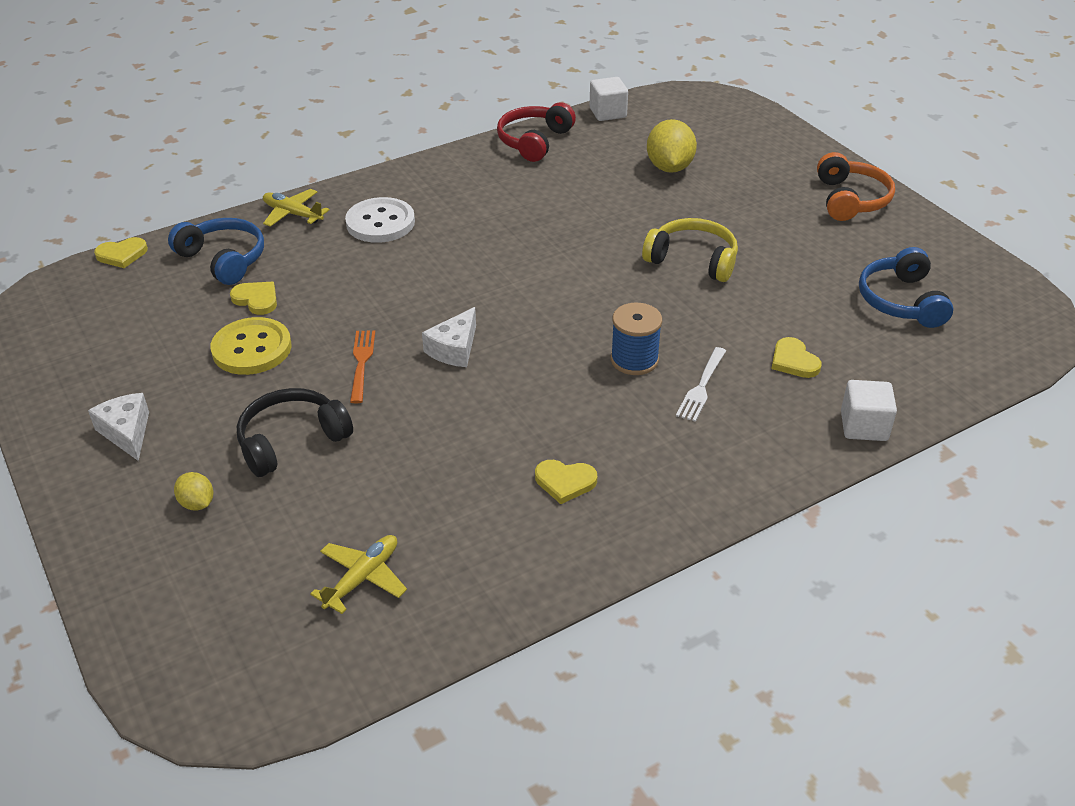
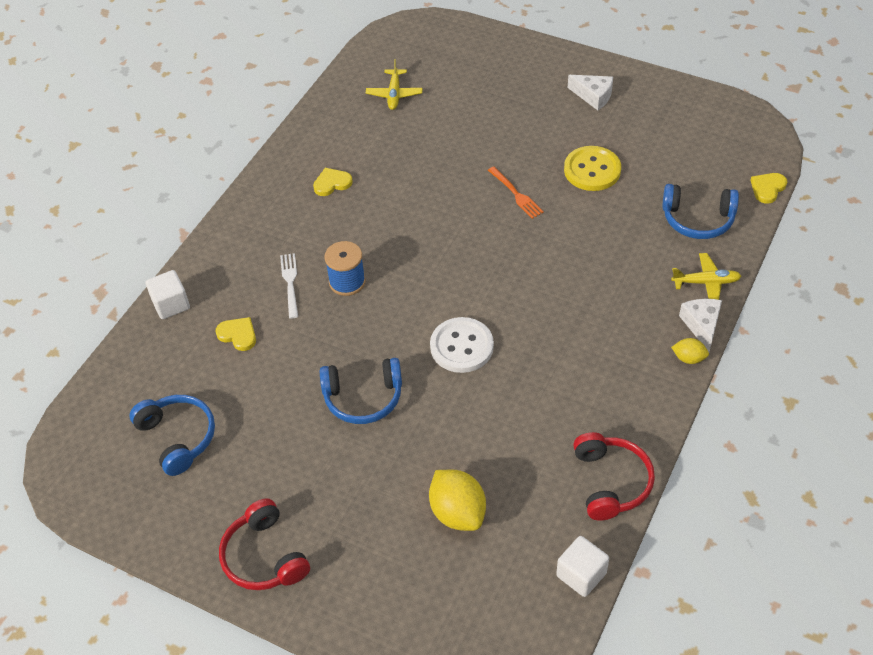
camera: 150 degrees right, 10 degrees up
(197, 503) = (511, 85): yellow lemon -> yellow lemon (688, 358)
(256, 299) = (634, 202): yellow heart -> none
(292, 441) = (501, 133): black headphones -> none
(380, 223) = (633, 309): white button -> white button (461, 346)
(454, 349) = (469, 231): white cheese -> white cheese (702, 325)
(692, 260) = (363, 397): yellow headphones -> blue headphones
(850, 199) = (265, 556): orange headphones -> red headphones

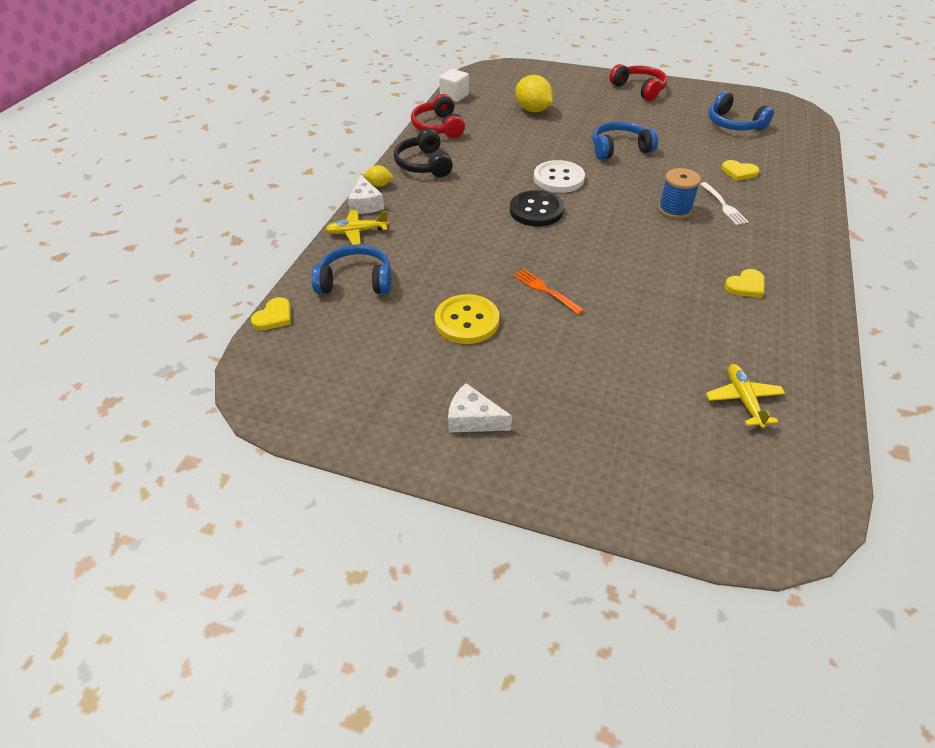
camera: 170 degrees right, 5 degrees down
(171, 304) = (811, 185): white cube -> none
(501, 295) = (536, 210): none -> black button
(632, 393) = (424, 164): none -> black headphones

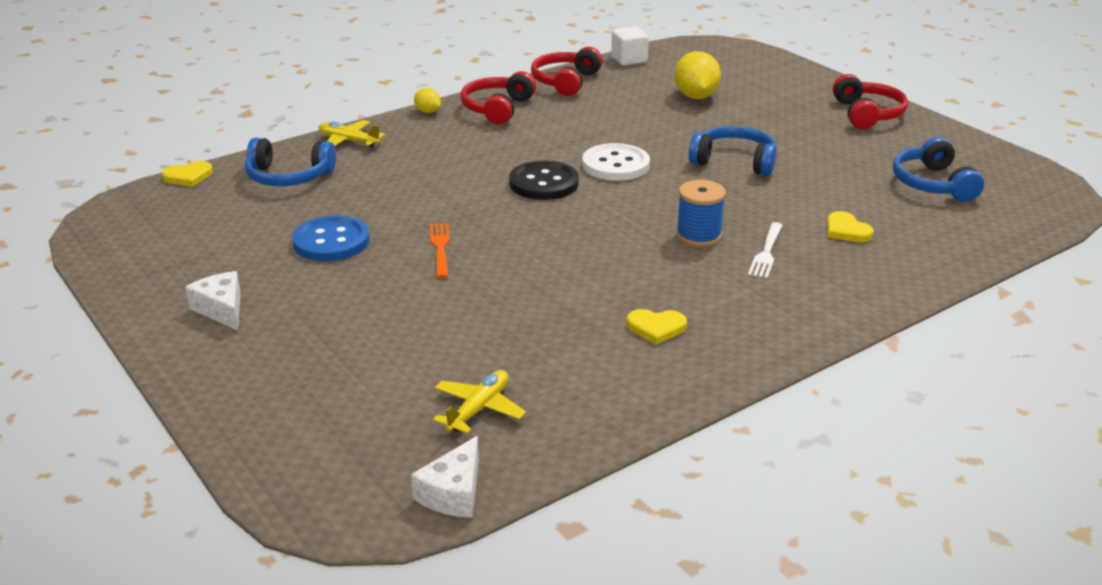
camera: 35 degrees right, 15 degrees down
(356, 281) = (288, 177): blue headphones -> blue headphones turned 150 degrees clockwise
(366, 204) = (390, 123): white cheese -> white cheese (453, 493)
(424, 164) = (497, 108): black headphones -> red headphones
(467, 321) = (331, 241): yellow button -> blue button

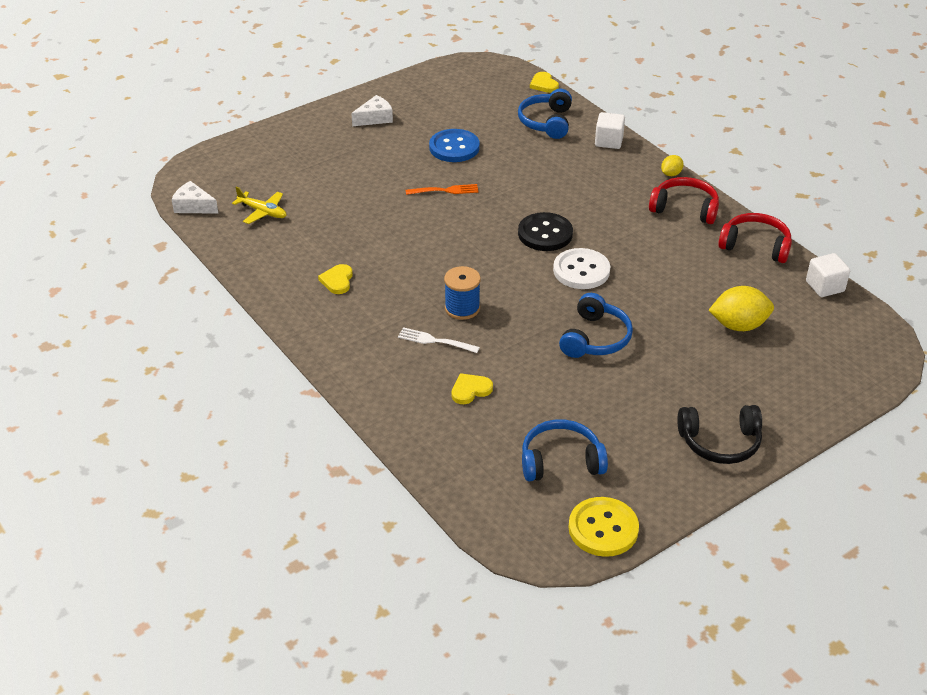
camera: 90 degrees right, 10 degrees up
(348, 141) = (608, 141): yellow plane -> white cube
(867, 114) = (720, 442): red headphones -> black headphones
(1011, 167) = (603, 528): none -> yellow button

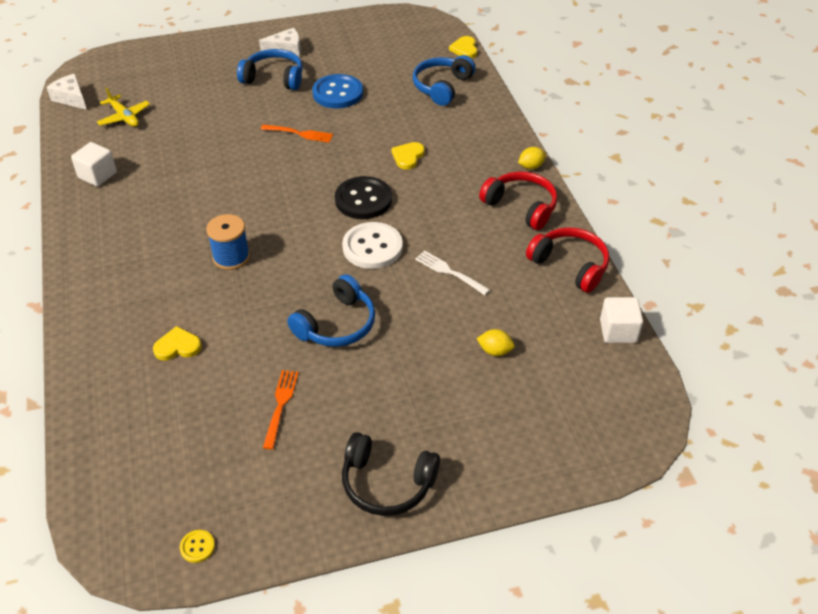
camera: 20 degrees right, 5 degrees up
(337, 281) = (139, 199): yellow heart -> yellow heart (408, 157)
(436, 341) = (182, 285): white fork -> white fork (450, 272)
(561, 461) = (209, 453): blue headphones -> blue headphones (274, 78)
(594, 411) = (280, 406): none -> orange fork
(603, 528) = (197, 547): yellow button -> yellow button, size x0.43
(608, 141) = (490, 119): white cube -> white cube (97, 175)
(738, 325) = (495, 351): yellow lemon -> yellow lemon, size x0.52

